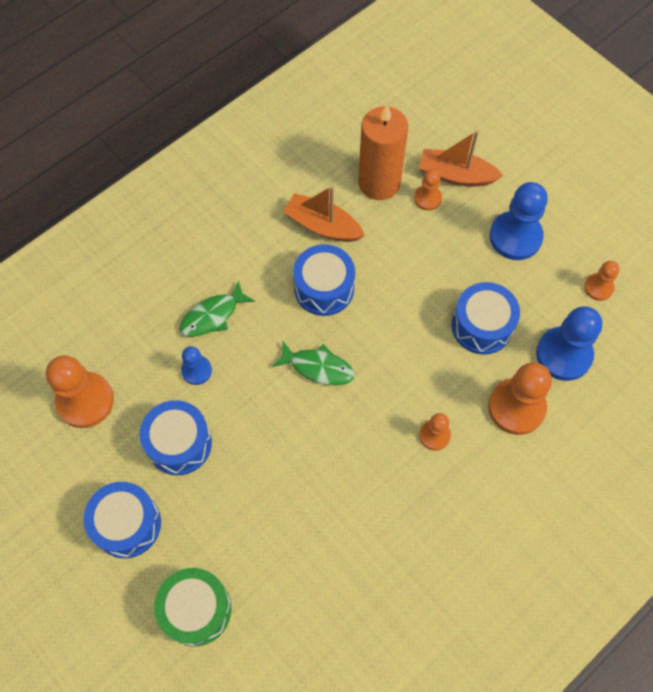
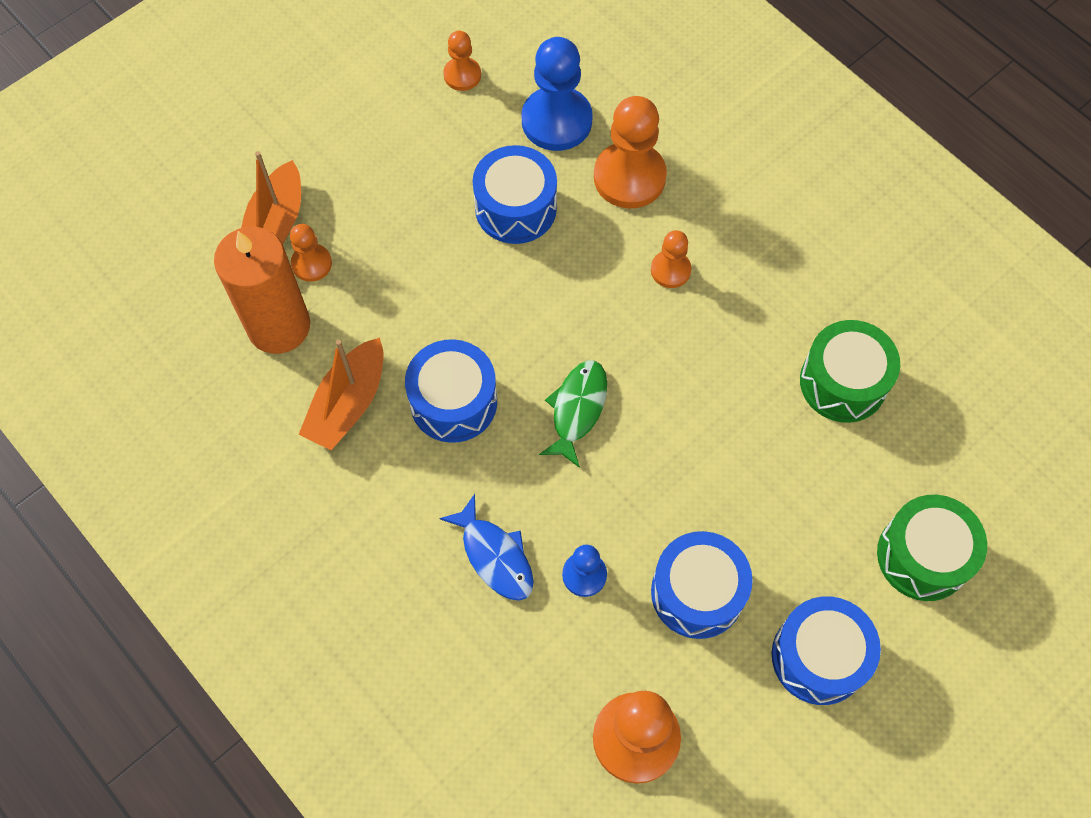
camera: 90 degrees left, 0 degrees up
(213, 316) = (495, 556): green fish -> blue fish
(340, 561) = (843, 382): none -> green drum
(515, 237) = (382, 161): blue pawn -> none

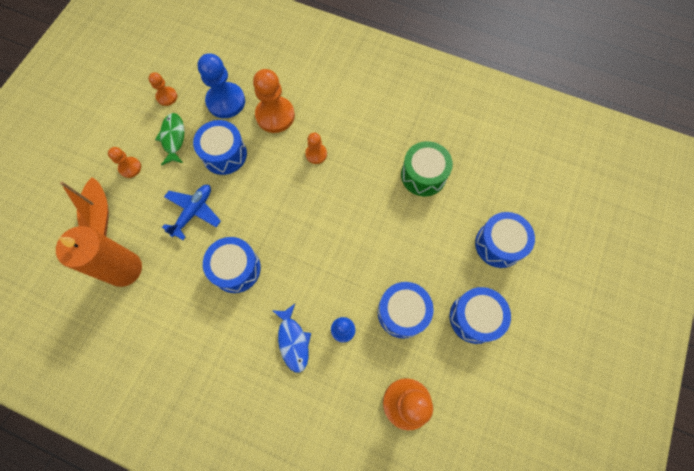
camera: 25 degrees left, 5 degrees up
(311, 264) = (128, 227): orange pawn -> orange pawn (130, 168)
(348, 404) = (180, 294): orange boat -> none
(425, 282) = (193, 212): none -> blue plane
(495, 556) = (293, 341): blue fish -> blue fish turned 45 degrees clockwise
(577, 409) = (301, 245): green fish -> green fish (173, 138)
(923, 556) = (499, 244): green drum -> blue drum

